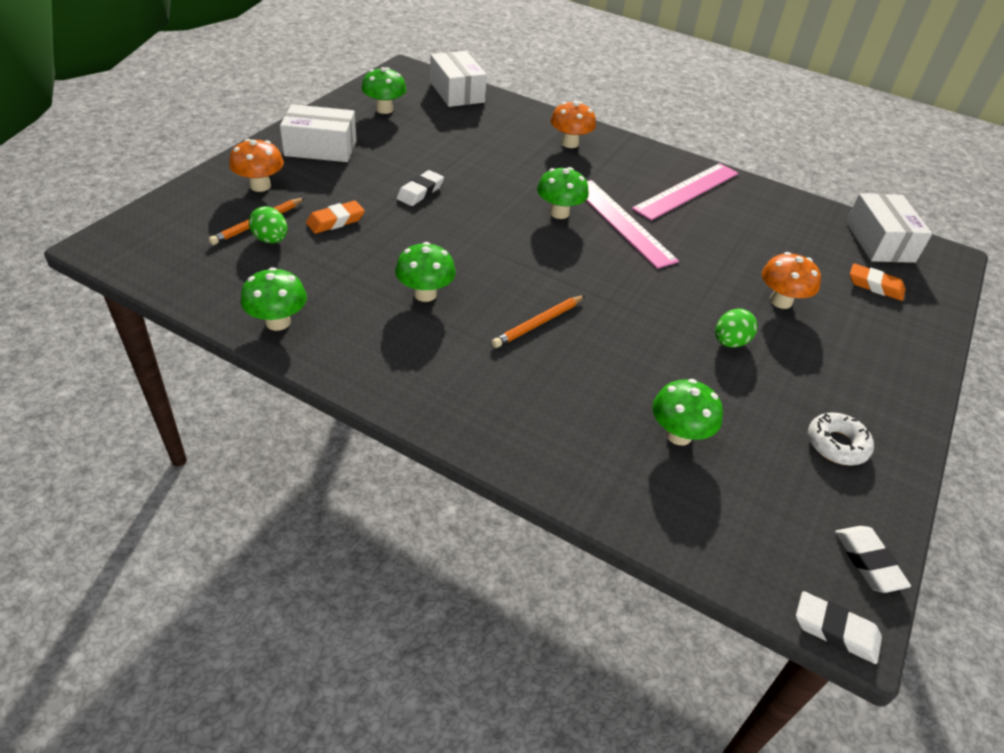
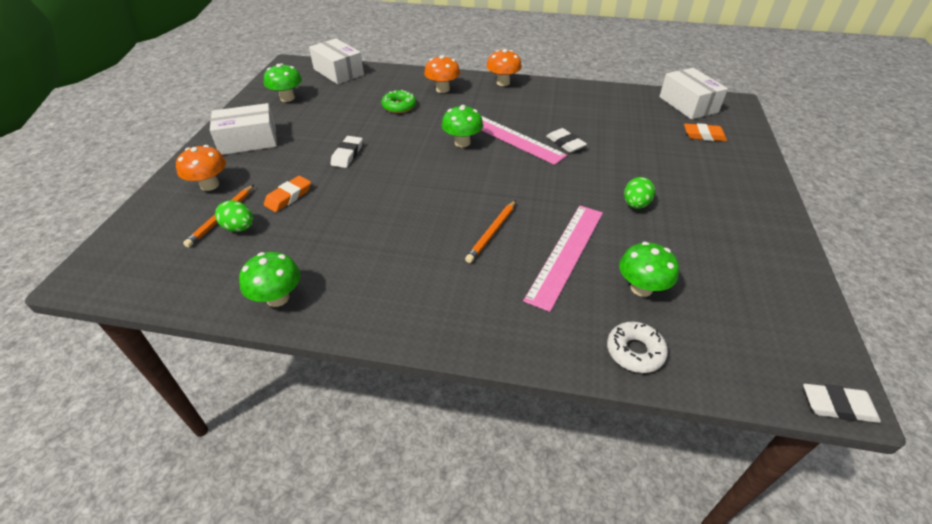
camera: 15 degrees left, 0 degrees up
(425, 294) = (391, 236): green mushroom -> none
(507, 151) = (399, 106): none -> green donut
(687, 191) = (543, 103): pink ruler -> pink ruler (566, 254)
(781, 301) = (651, 164): orange mushroom -> orange mushroom (503, 82)
(836, 444) = (750, 258): white donut -> white donut (635, 351)
(868, 562) = (824, 341): white eraser -> white eraser (565, 143)

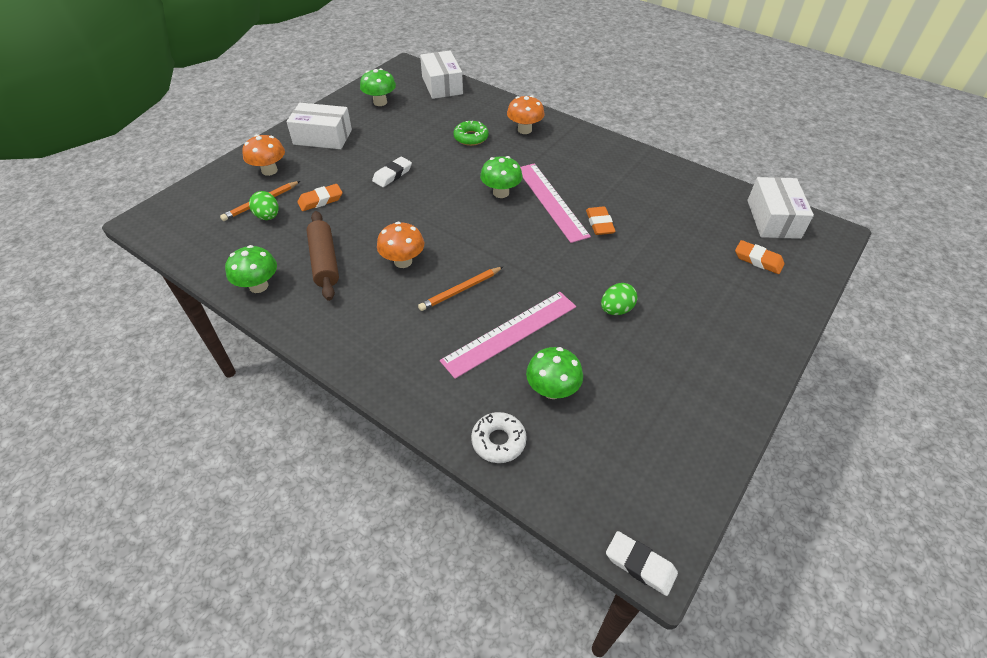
camera: 25 degrees right, 5 degrees up
(335, 251) = (324, 261): none -> brown rolling pin
(503, 82) = (590, 138): orange mushroom -> orange mushroom (403, 261)
(565, 143) = (599, 224): white eraser -> orange eraser

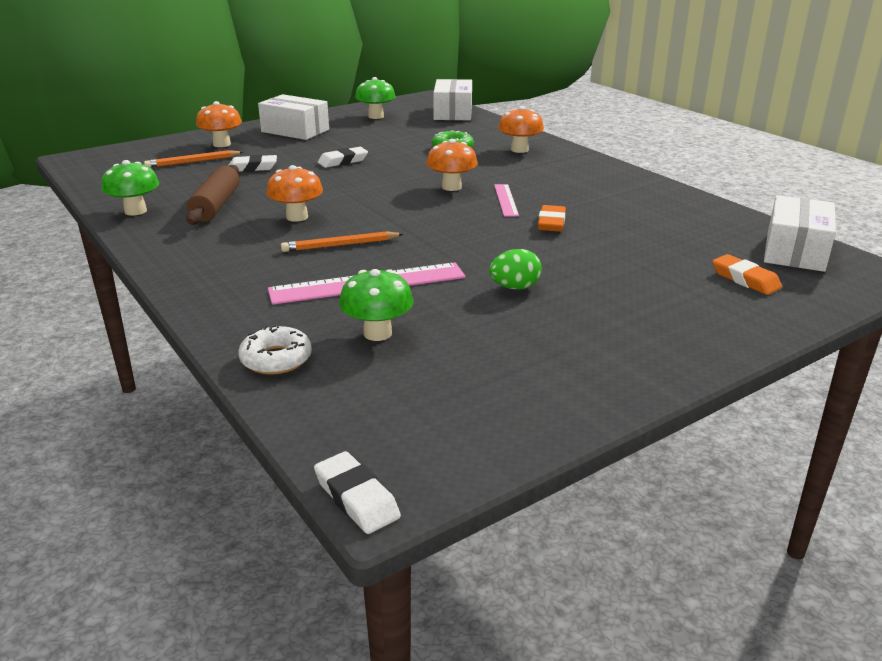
camera: 20 degrees right, 20 degrees down
(268, 216) = (190, 171): green egg -> none
(320, 200) = (252, 168): orange eraser -> white eraser
(501, 193) = (451, 187): green mushroom -> orange mushroom
(551, 201) = (505, 200): pink ruler -> pink ruler, size x0.54

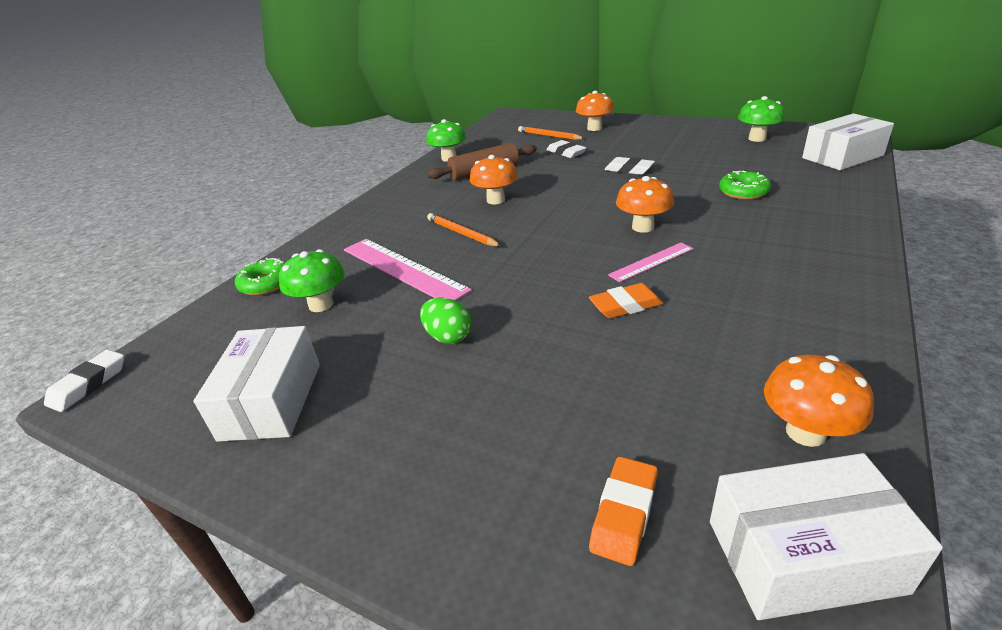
camera: 65 degrees right, 5 degrees up
(276, 359) = (266, 284): white donut -> green donut
(295, 131) = (663, 132): white box -> white box (271, 400)
(519, 150) = (806, 220): orange mushroom -> orange mushroom (805, 432)

